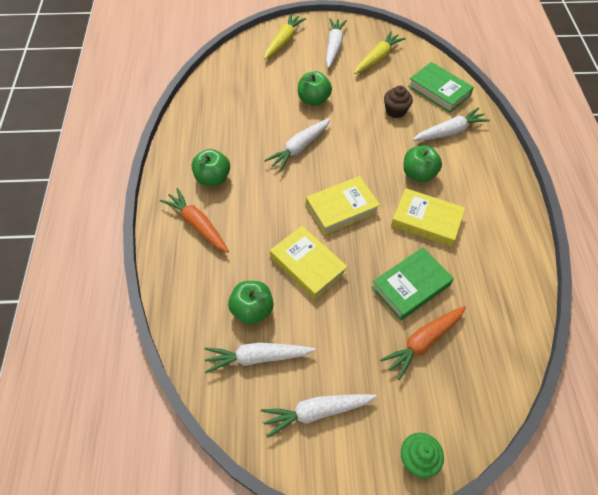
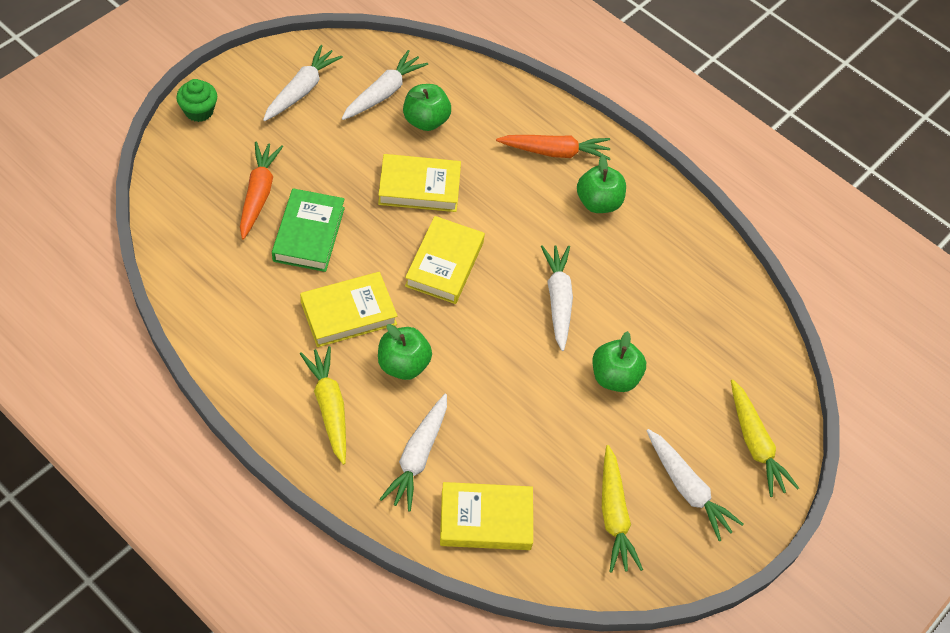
camera: 130 degrees right, 0 degrees up
(395, 111) = (508, 438): brown cupcake -> none
(439, 91) = (486, 519): green book -> yellow book
(479, 181) = (329, 407): none -> yellow carrot

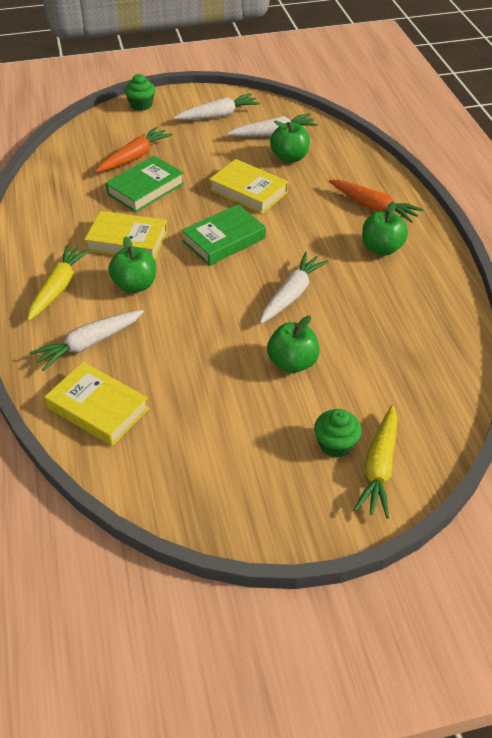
camera: 40 degrees right, 10 degrees down
(444, 264) = (224, 240): yellow book -> green book
(614, 515) = (203, 457): yellow carrot -> none
(687, 488) = (285, 470): white carrot -> none
(708, 441) = (335, 444): none -> green cupcake

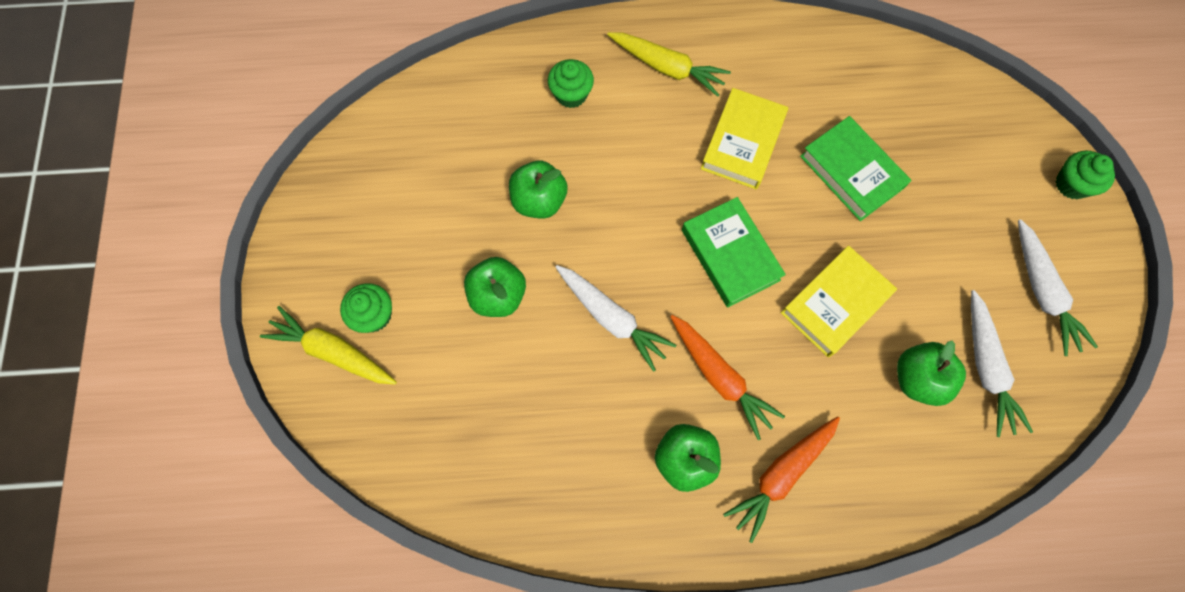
camera: 100 degrees right, 25 degrees up
(89, 344) = (571, 94): white carrot -> green cupcake
(98, 408) = (479, 98): yellow book -> none
(134, 157) = (929, 164): orange carrot -> orange carrot (720, 377)
(135, 285) = (658, 145): green apple -> green apple (539, 200)

